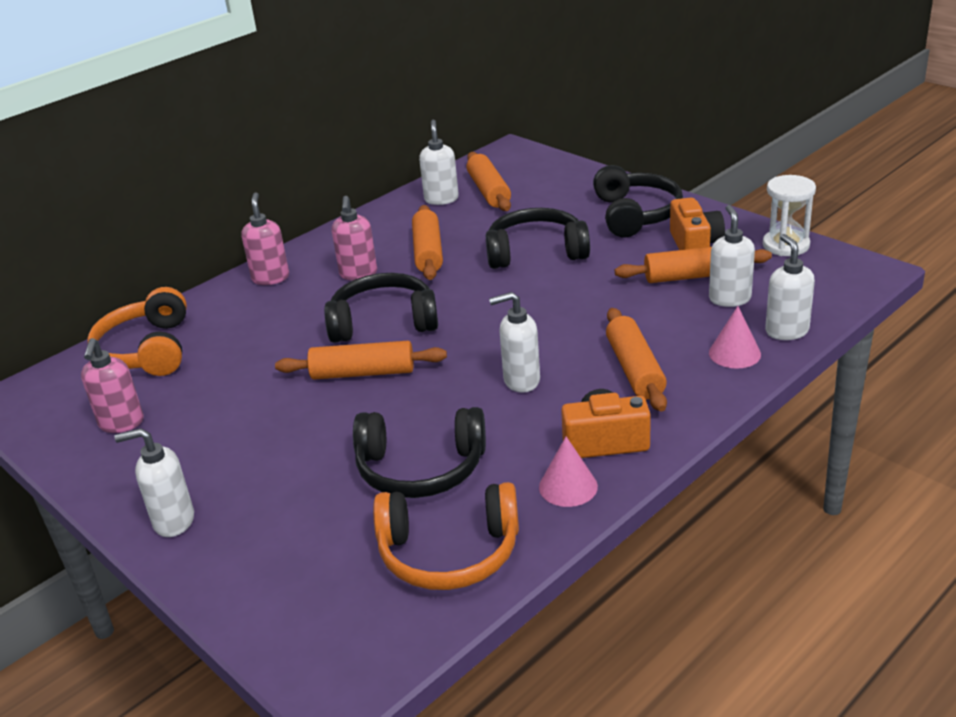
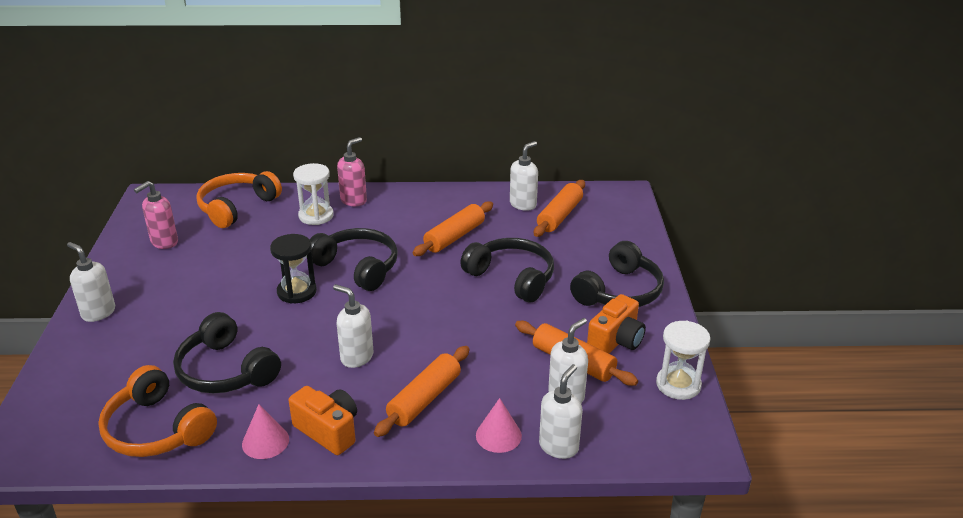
camera: 40 degrees right, 0 degrees up
(255, 309) = (316, 216): none -> white hourglass
(358, 274) = (396, 227): pink soap dispenser -> none
(363, 373) = (297, 292): orange rolling pin -> black hourglass

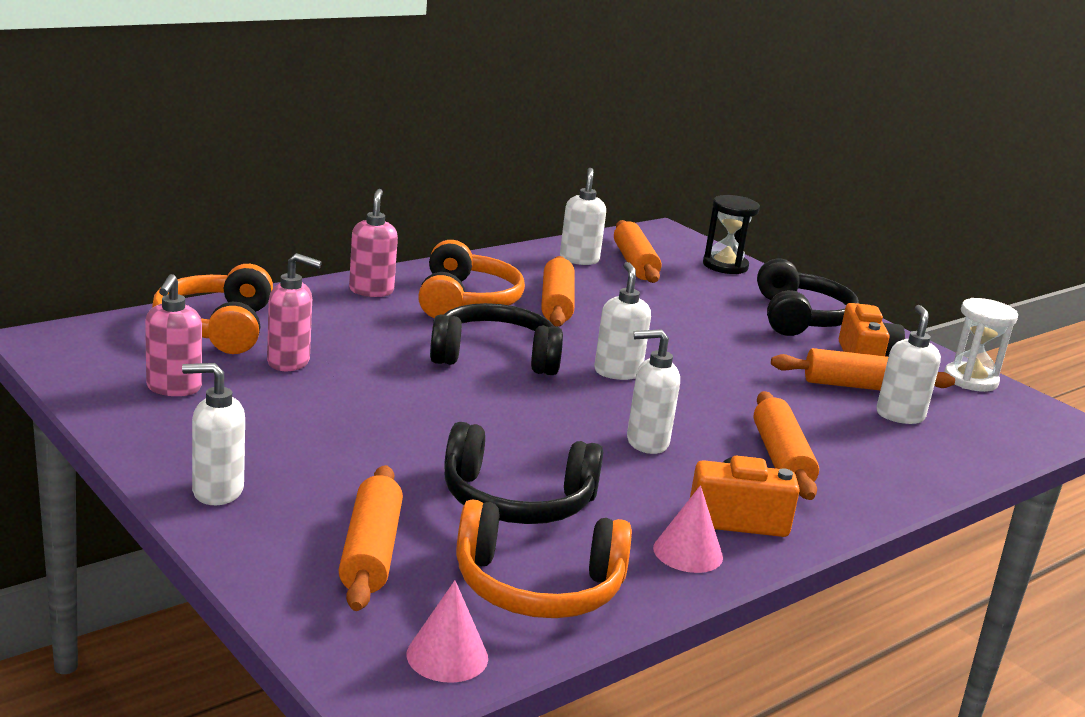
camera: 40 degrees left, 10 degrees down
(113, 375) = (370, 552): none -> orange rolling pin
(240, 240) = (289, 362): none -> pink soap dispenser
(297, 292) = (463, 398): black hourglass -> black hourglass (725, 266)
(316, 216) = (349, 316): white hourglass -> none
(399, 221) = (466, 301): none -> orange headphones
(498, 435) = (899, 467): pink cone -> pink cone (447, 656)
(512, 277) = (681, 328): black headphones -> none
(559, 446) = (962, 458): white soap dispenser -> white soap dispenser (617, 372)

